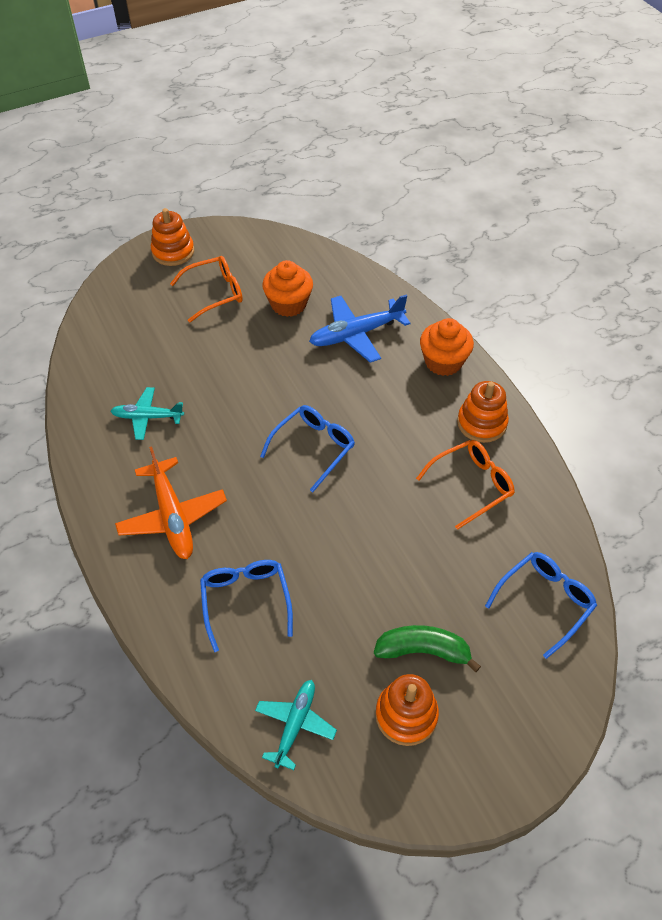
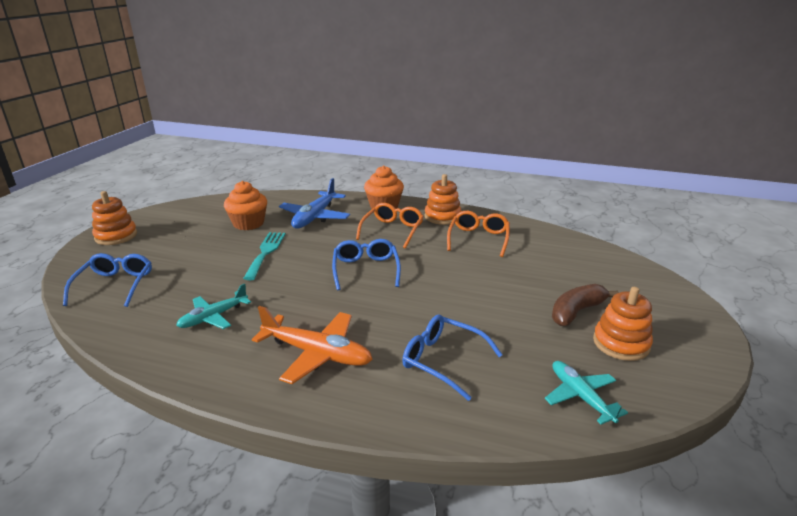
camera: 45 degrees left, 25 degrees down
(214, 293) = (182, 240): orange glasses -> orange glasses (392, 231)
(260, 360) = (265, 252): none -> turquoise fork
(423, 651) = (576, 312): green banana -> brown banana
(544, 602) = (588, 258): blue glasses -> blue glasses (115, 285)

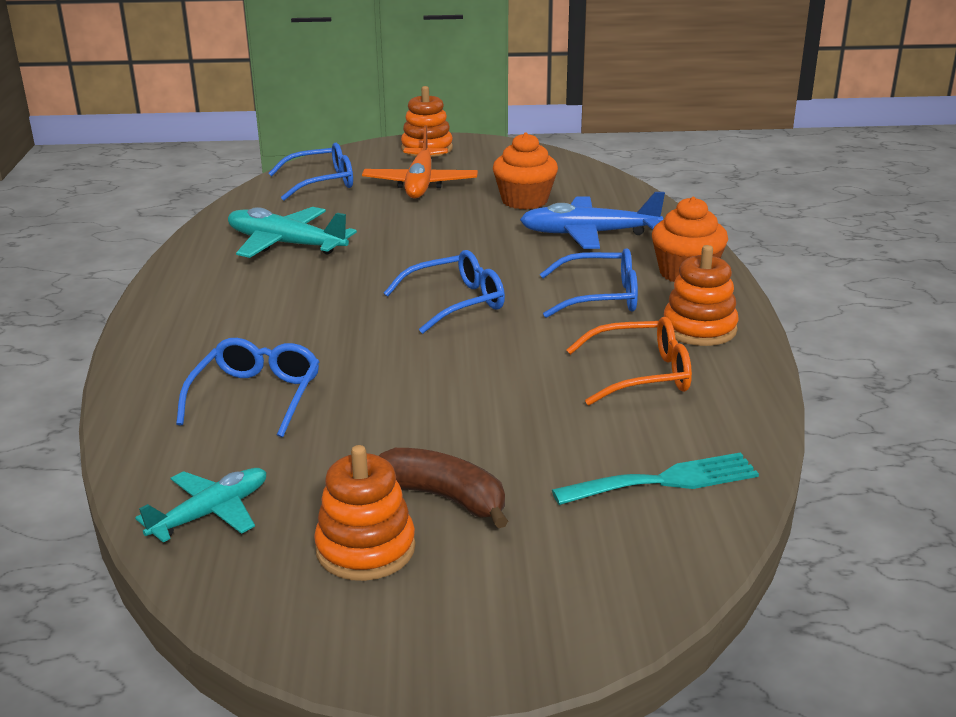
camera: 70 degrees right, 0 degrees up
(214, 317) = (286, 244): turquoise plane -> turquoise plane, size x1.54
(265, 252) = (452, 231): turquoise fork -> turquoise fork (665, 481)
(316, 354) = (239, 315): orange plane -> orange plane (420, 184)
(392, 231) = (599, 297): orange glasses -> blue glasses

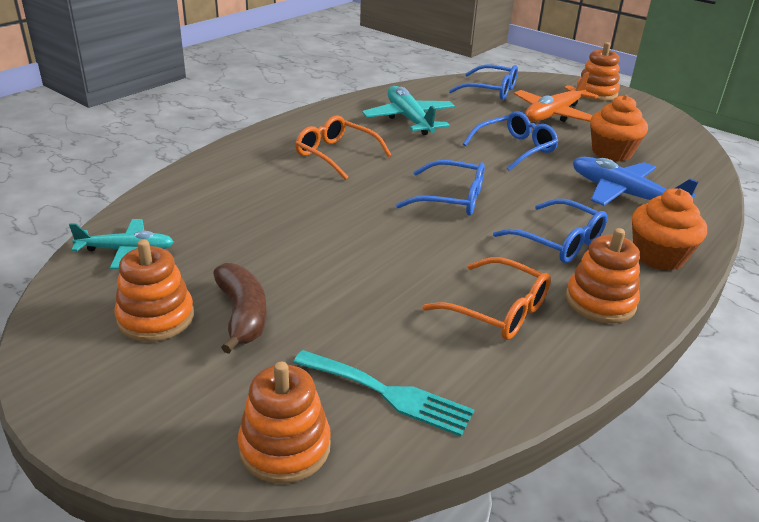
camera: 40 degrees right, 5 degrees up
(256, 397) = (250, 199): blue glasses -> blue glasses (515, 149)
(271, 312) = (336, 155): none -> orange glasses
(657, 565) = (285, 447): none -> orange stacking toy

